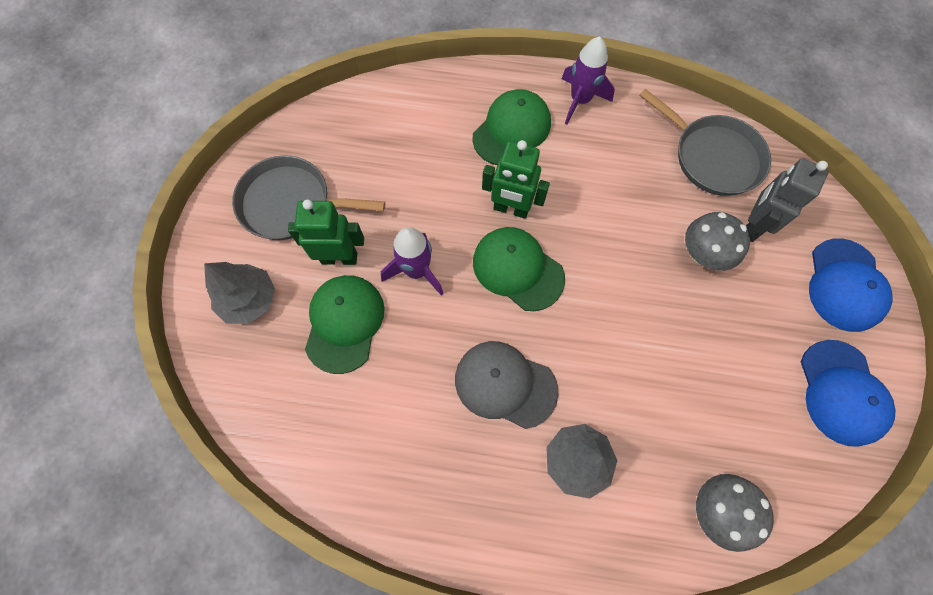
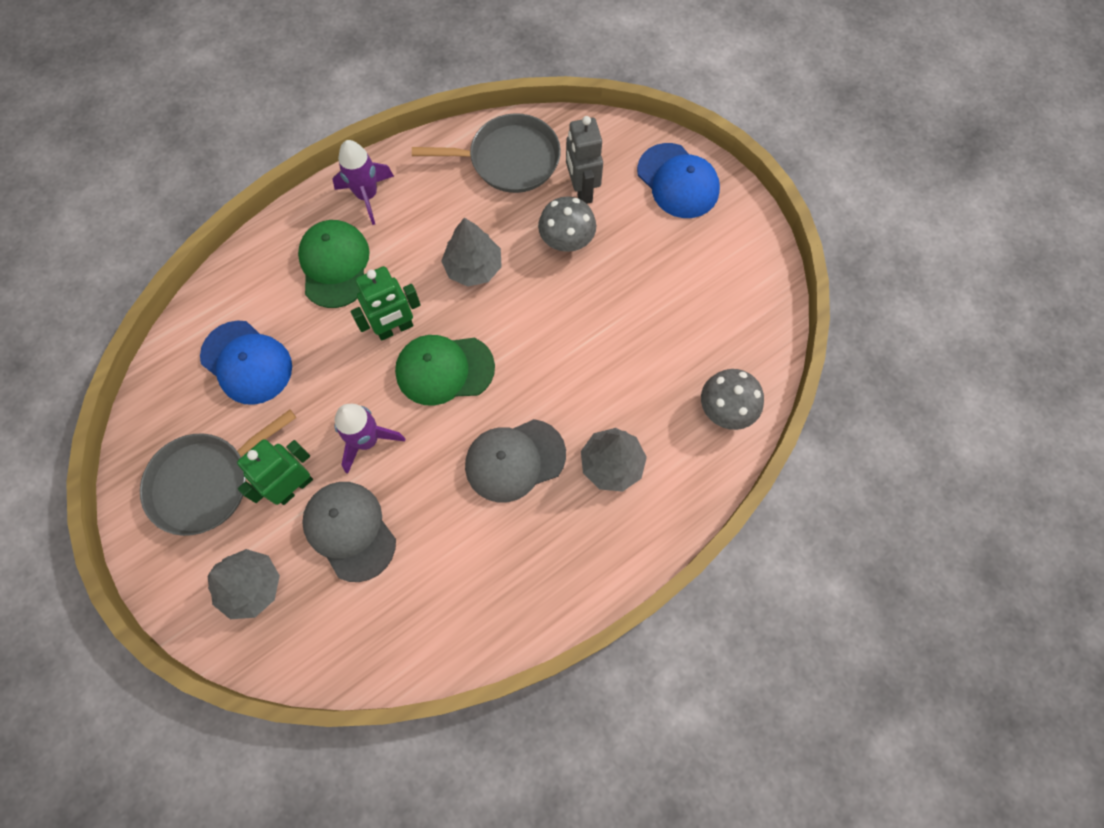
camera: 45 degrees left, 0 degrees up
(344, 323) = (350, 531): green cap -> grey cap
(610, 213) = (473, 267): none -> grey tree
(841, 392) = (736, 259): blue cap -> blue cap (247, 362)

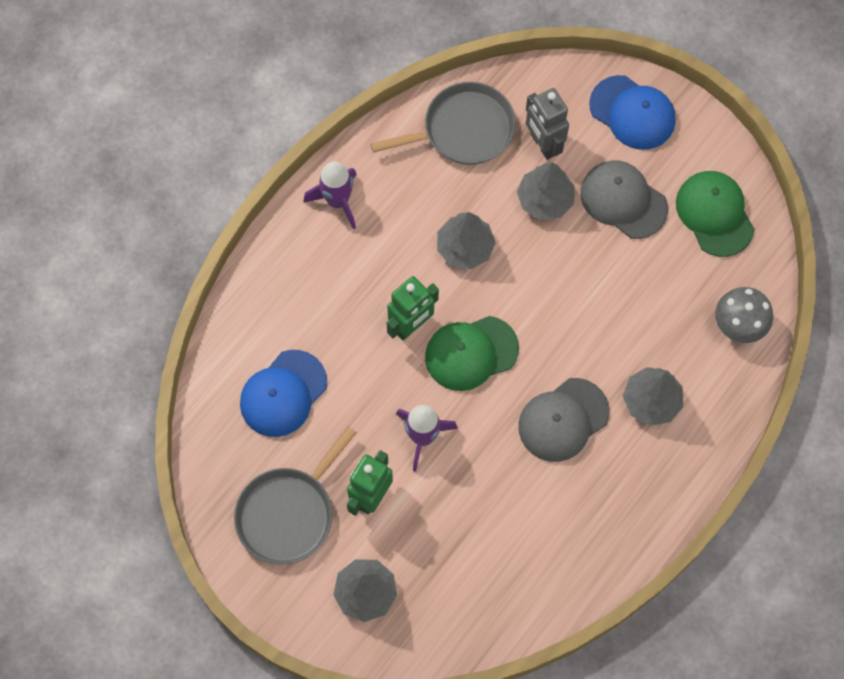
camera: 15 degrees left, 0 degrees up
(247, 362) = (283, 393): blue cap -> blue cap turned 105 degrees clockwise
(334, 265) = (331, 278): green cap -> green cap (714, 214)
(350, 531) = (436, 521): grey cap -> grey cap (623, 200)
(566, 241) = (545, 199): grey mushroom -> grey tree

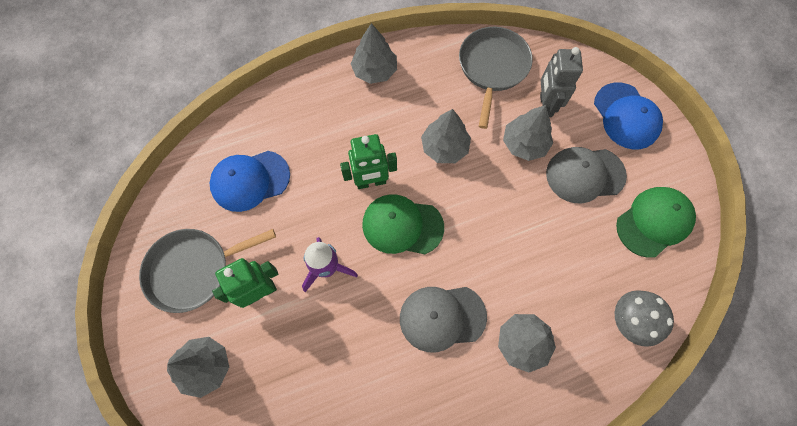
camera: 30 degrees right, 0 degrees up
(337, 201) = (375, 71): purple rocket -> grey tree
(463, 130) = (492, 67): grey pan -> grey pan turned 90 degrees counterclockwise
(623, 200) = (585, 175): grey cap -> grey cap turned 75 degrees counterclockwise
(714, 214) = (654, 222): green cap -> green cap turned 45 degrees clockwise

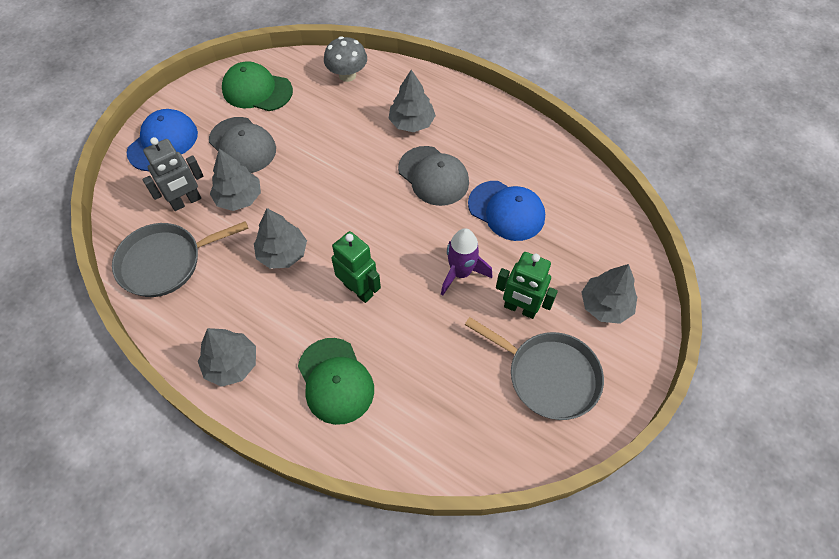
camera: 125 degrees left, 10 degrees down
(250, 180) = (433, 393): blue cap -> blue cap (506, 210)
(402, 225) = (381, 242): green cap -> green cap (335, 381)

